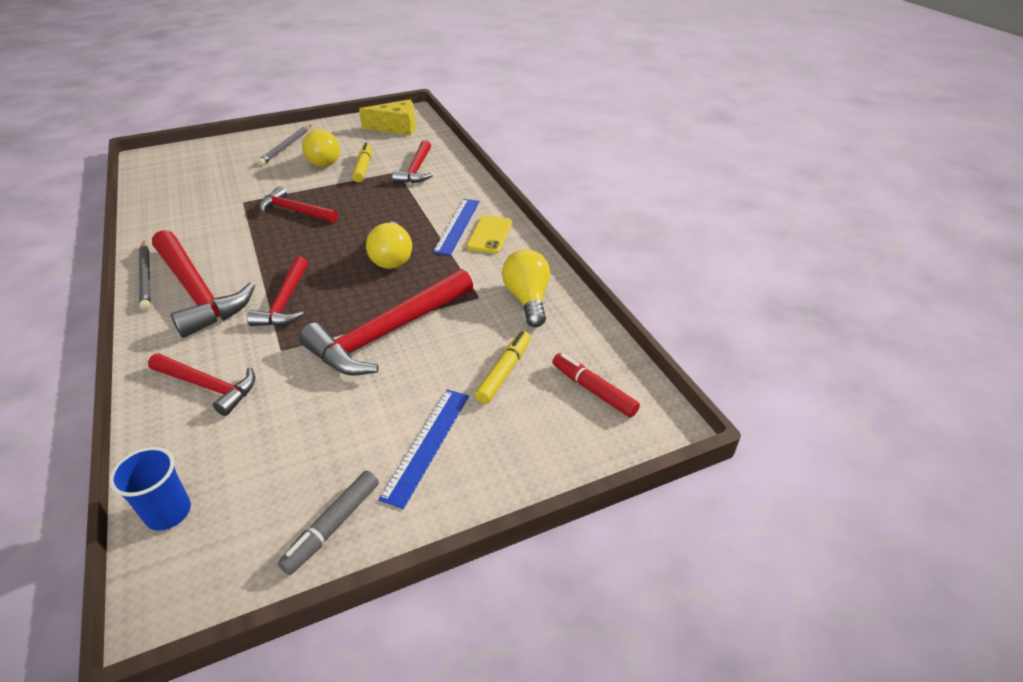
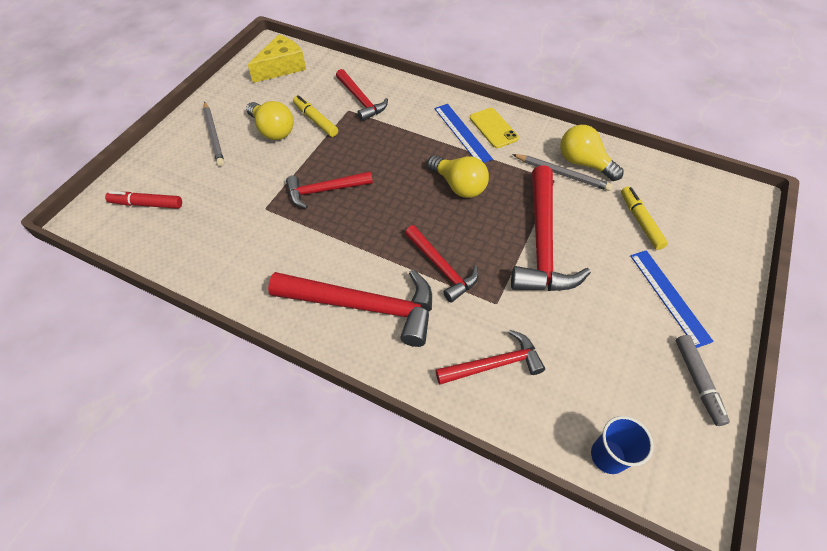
camera: 40 degrees left, 15 degrees up
(146, 277) = (300, 324): grey pencil -> grey pencil (562, 174)
(593, 390) = (695, 200): red marker -> red marker (147, 204)

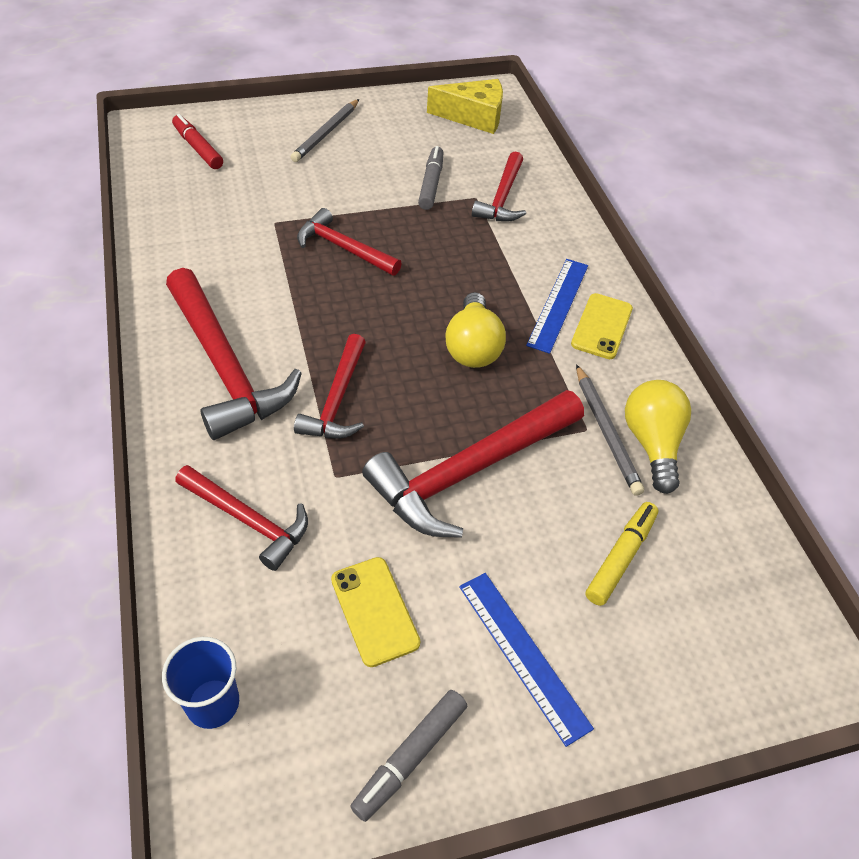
camera: 45 degrees right, 5 degrees down
(273, 130) = (380, 165): yellow light bulb -> none
(315, 120) = (431, 184): yellow marker -> grey marker
(600, 342) = (374, 611): none -> yellow phone
(669, 296) = (522, 654): blue ruler -> blue ruler turned 60 degrees counterclockwise

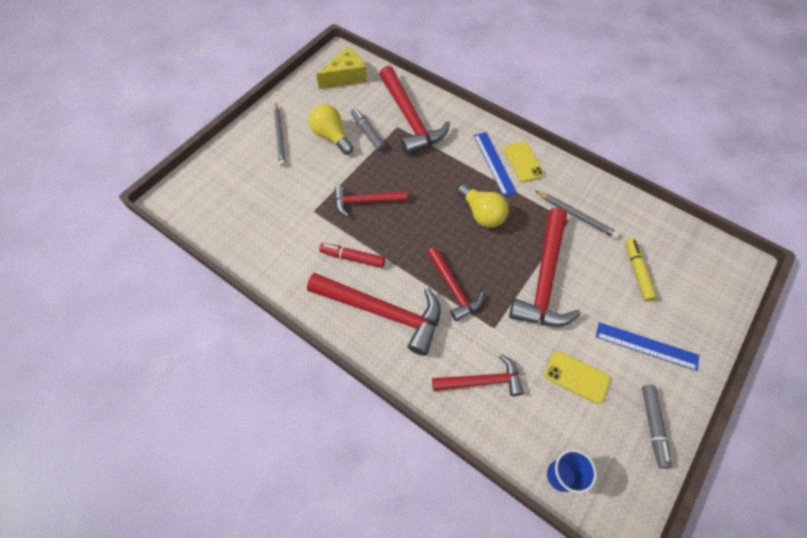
camera: 35 degrees left, 10 degrees up
(198, 148) = (218, 193): red marker -> red marker (352, 258)
(502, 198) = (410, 119): red hammer -> red hammer, size x1.67
(652, 444) = (598, 208): yellow light bulb -> yellow light bulb (331, 137)

